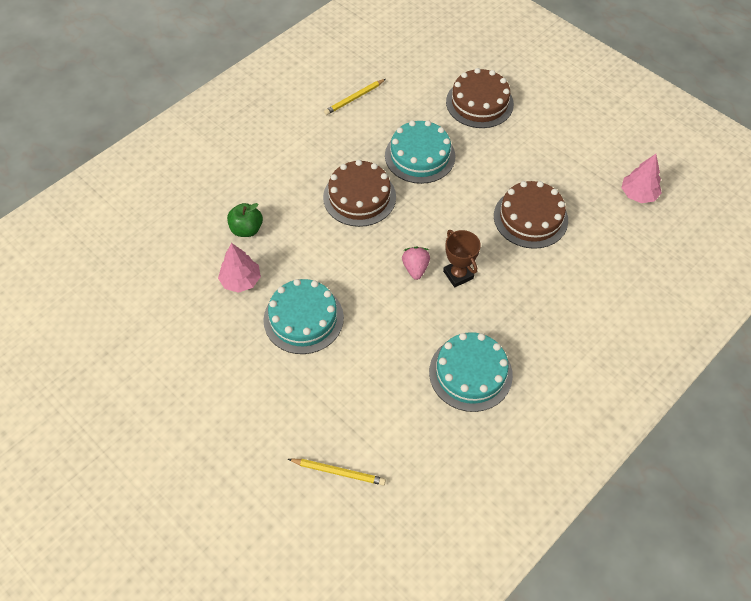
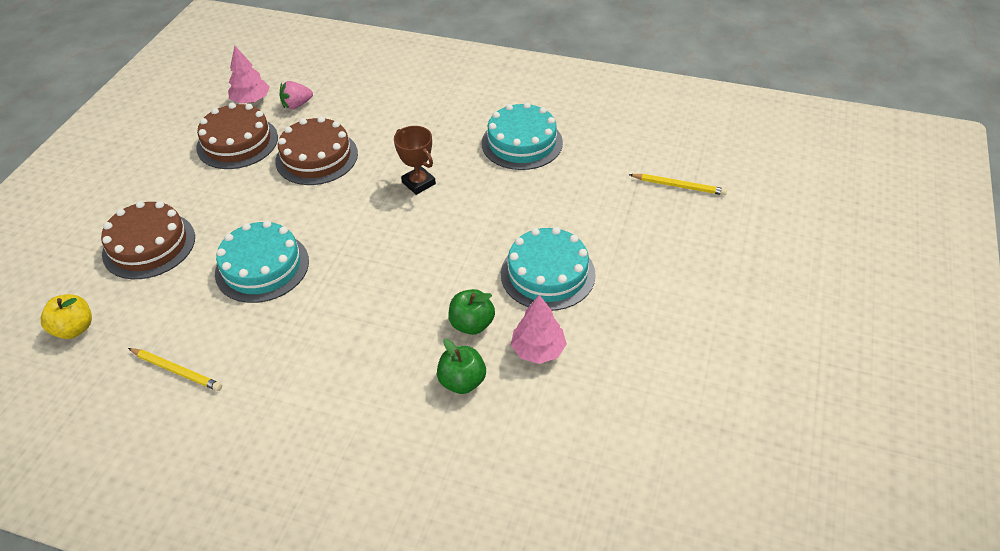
camera: 115 degrees left, 10 degrees down
(289, 252) = (472, 324): none -> green apple
(338, 472) = (678, 186): yellow pencil -> yellow pencil turned 120 degrees clockwise
(359, 197) = (354, 295): brown cake -> brown cake (237, 142)
(415, 268) = (429, 214): pink strawberry -> pink strawberry (297, 105)
(421, 60) = (75, 329): none -> yellow apple
(458, 275) = (418, 183): brown trophy -> brown trophy turned 75 degrees counterclockwise

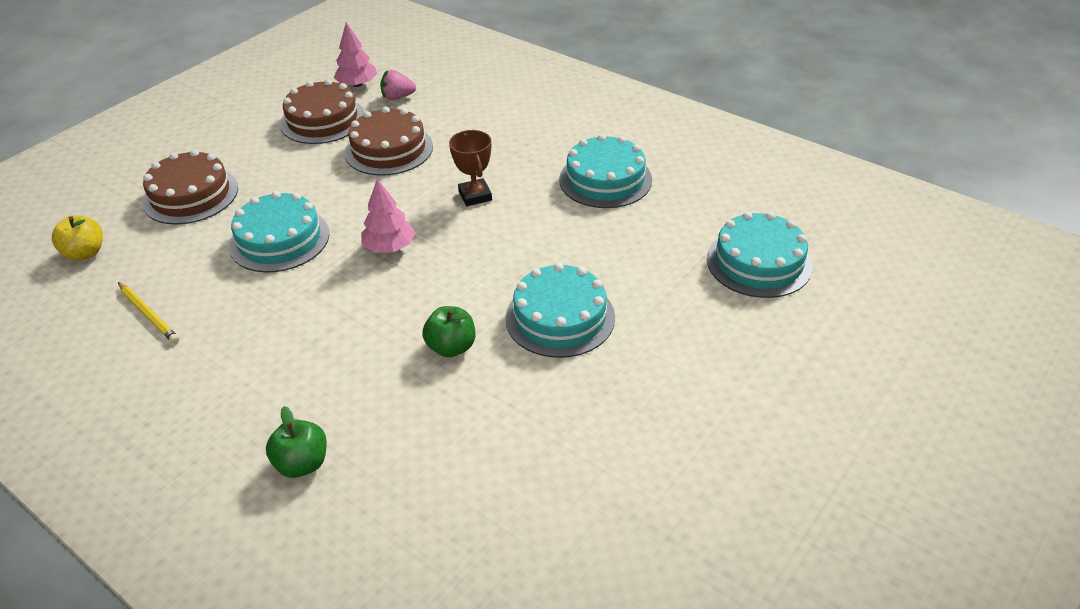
camera: 20 degrees right, 5 degrees down
(462, 381) = (409, 401): green apple -> green apple (302, 464)
(538, 350) = (506, 392): pink tree -> pink tree (389, 247)
(678, 186) = (759, 262): yellow pencil -> turquoise cake

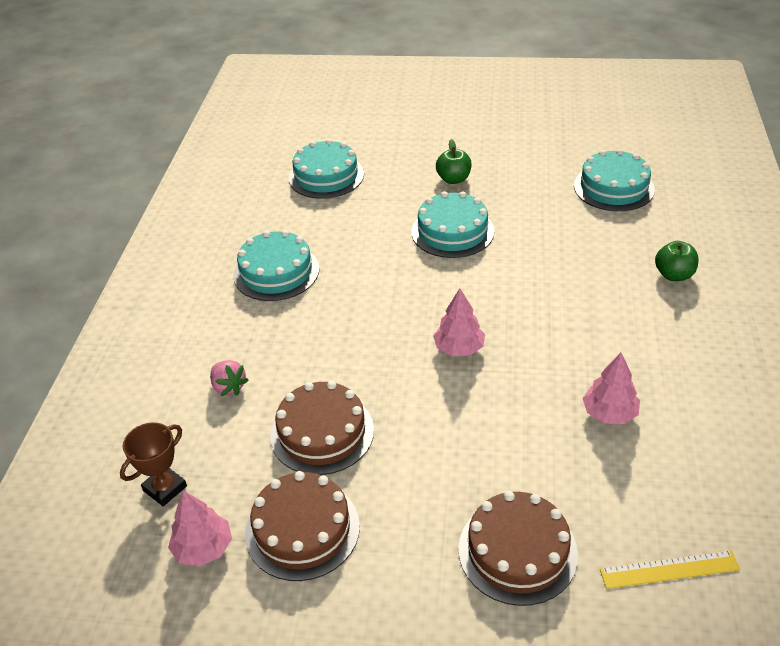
camera: 120 degrees left, 0 degrees up
(85, 253) = (669, 569): yellow apple -> yellow ruler
(148, 314) = (671, 446): yellow pencil -> none
(220, 298) = (609, 413): none -> pink tree
(279, 239) = (512, 425): turquoise cake -> turquoise cake (613, 187)
(397, 97) = (214, 487): pink strawberry -> pink strawberry (229, 387)
(451, 347) = (525, 263): green apple -> green apple (453, 179)
(475, 196) = (352, 333): brown trophy -> brown trophy (165, 488)

